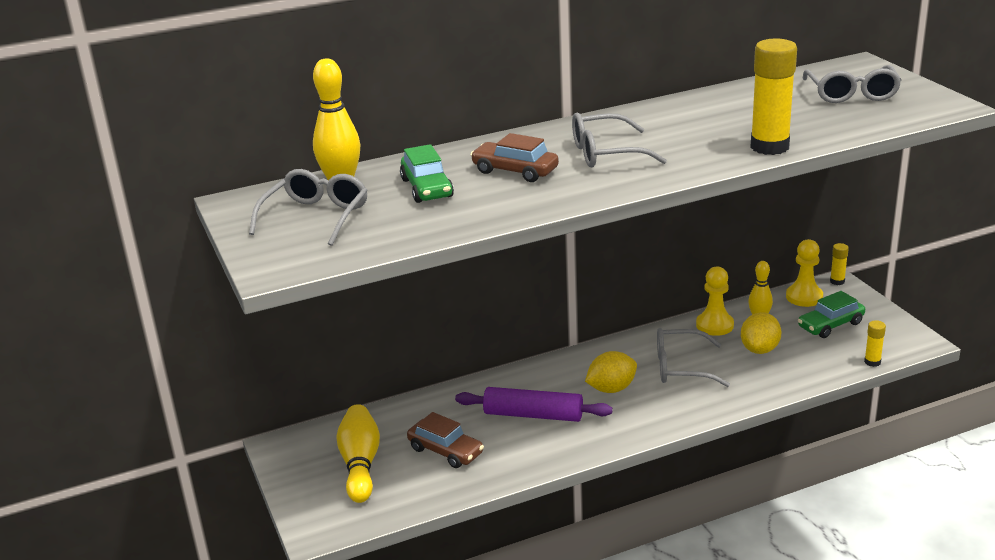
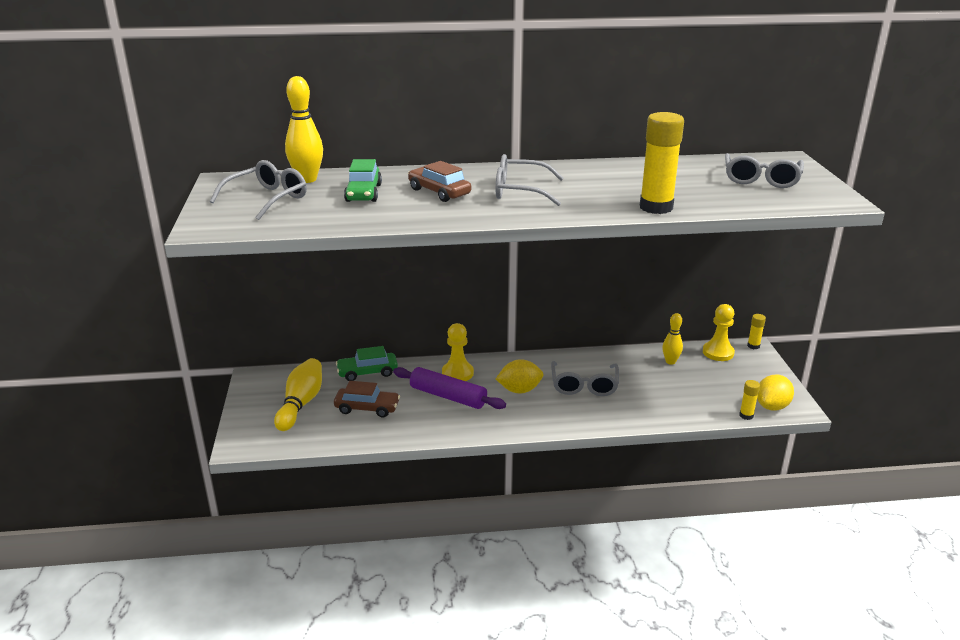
camera: 15 degrees right, 0 degrees up
(445, 451) = (367, 408): brown car -> brown car turned 45 degrees counterclockwise
(681, 367) = (584, 386): grey glasses -> grey glasses turned 105 degrees counterclockwise
(714, 325) = (631, 359): yellow pawn -> yellow pawn (457, 373)
(760, 349) = (656, 385): yellow lemon -> yellow lemon (772, 406)
(830, 325) = (727, 379): green car -> green car (367, 372)

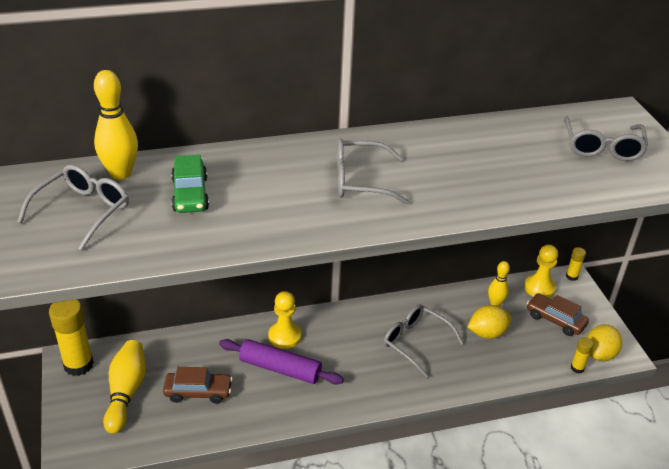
camera: 10 degrees left, 10 degrees up
(367, 372) = (190, 343): green car -> none
(439, 192) = (273, 188): brown car -> brown car (555, 320)
(519, 390) = (352, 354): yellow lemon -> yellow lemon (487, 333)
(584, 386) = (415, 342): grey glasses -> grey glasses turned 135 degrees clockwise
(656, 207) = (507, 200): yellow glue stick -> yellow glue stick (78, 365)

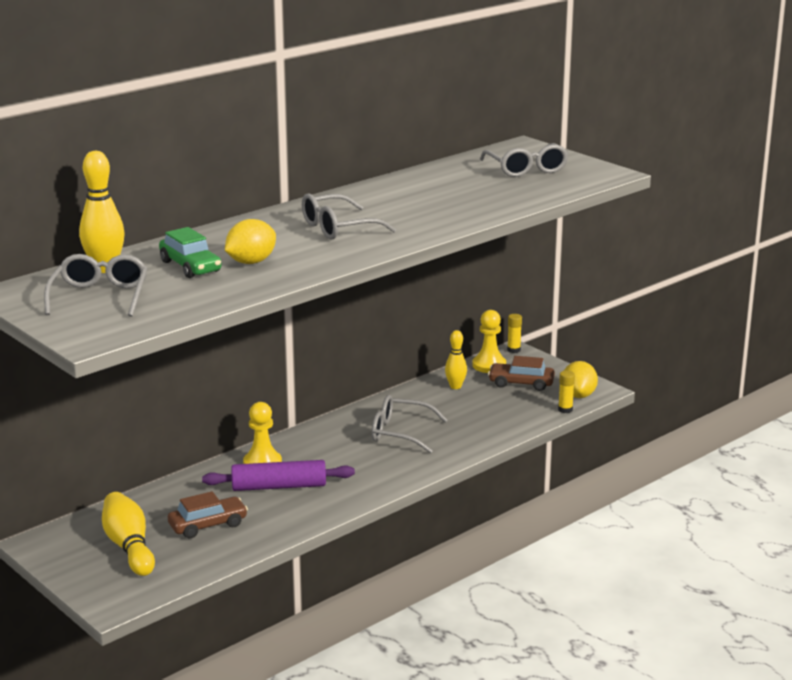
camera: 25 degrees left, 15 degrees down
(78, 365) = (53, 543): yellow glue stick -> none
(487, 333) = (464, 409): yellow lemon -> yellow lemon (251, 262)

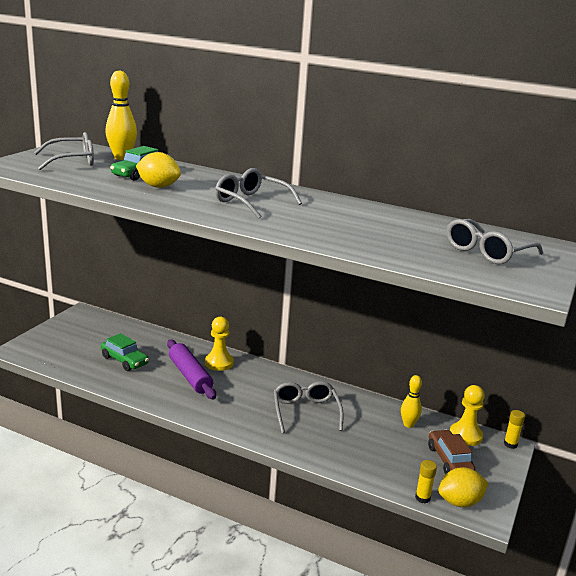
camera: 65 degrees right, 0 degrees up
(129, 547) = (87, 340): yellow bowling pin -> none
(208, 525) = (124, 360): brown car -> green car

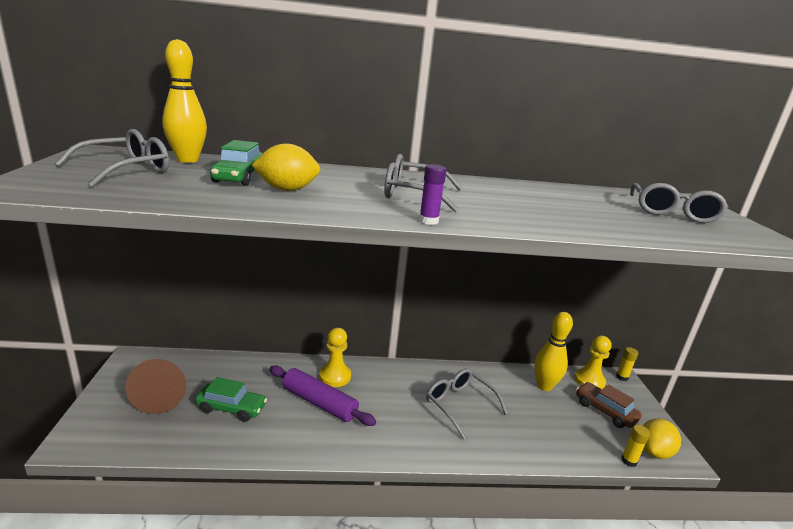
camera: 30 degrees left, 0 degrees up
(86, 340) = (163, 395): none -> brown cone
(224, 221) = (428, 221): none -> purple glue stick
(408, 424) = (544, 386): yellow bowling pin -> yellow bowling pin, size x1.58

